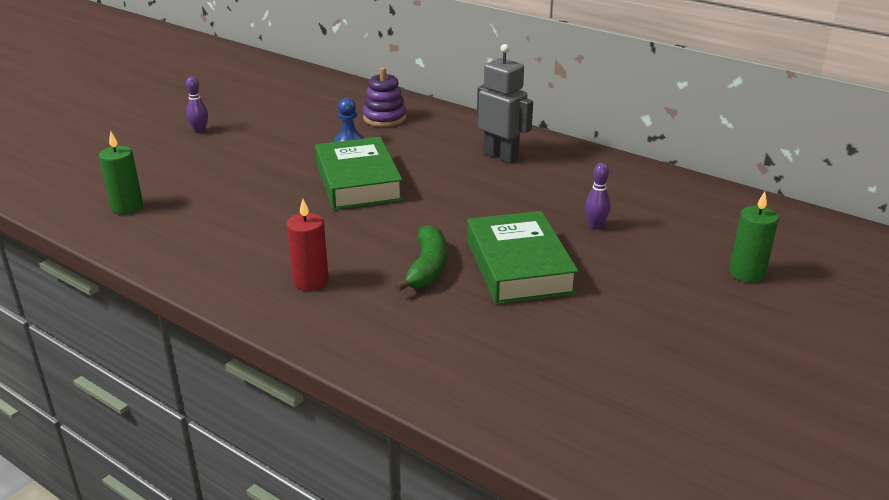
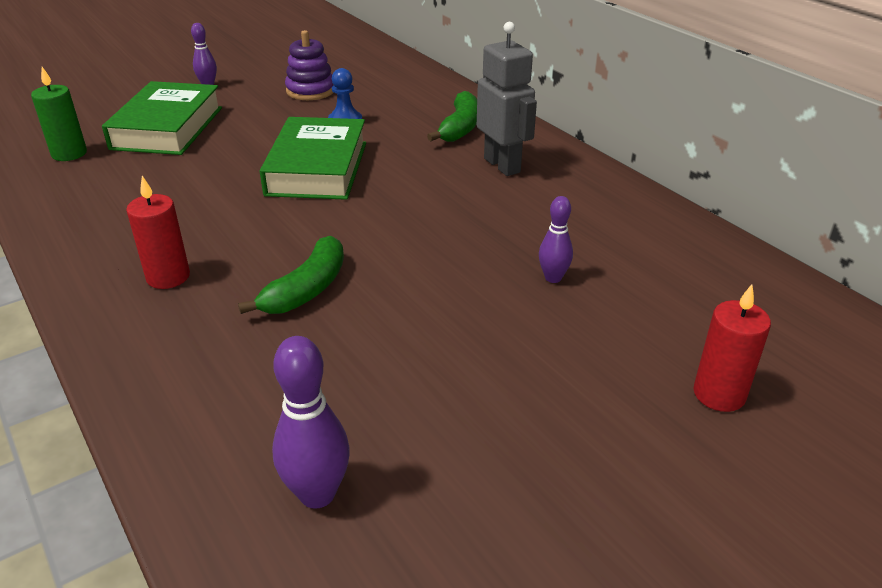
camera: 20 degrees right, 5 degrees up
(384, 118) = (405, 100): purple stacking toy -> purple stacking toy (310, 90)
(446, 133) = (460, 128): none -> green banana
(519, 266) = (415, 312): green book -> green book (167, 128)
(544, 385) = (317, 494): none -> purple bowling pin
(746, 273) = (719, 394): green candle -> red candle

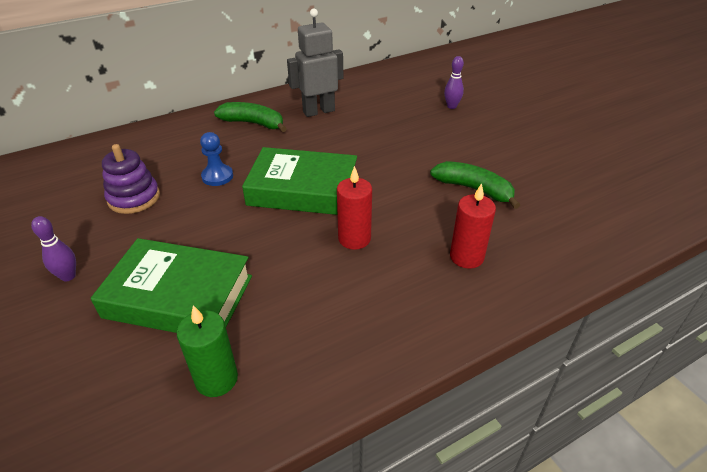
camera: 85 degrees left, 5 degrees up
(317, 494) = (641, 180): purple bowling pin -> none
(719, 394) = (534, 79): red candle -> red candle (354, 239)

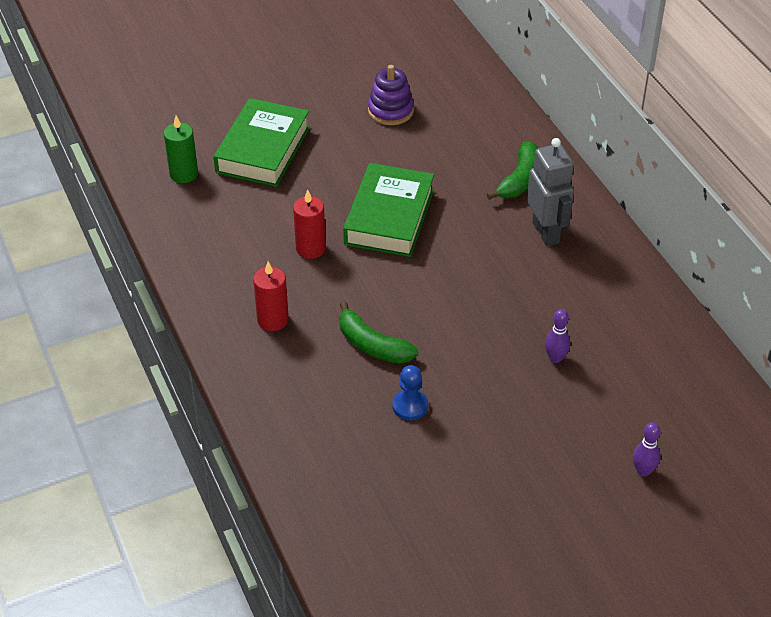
camera: 95 degrees right, 5 degrees up
(68, 276) = (296, 92): purple bowling pin -> purple bowling pin (643, 471)
(217, 176) = (418, 159): blue pawn -> blue pawn (410, 406)
(474, 189) = (372, 345): green banana -> green banana turned 90 degrees clockwise

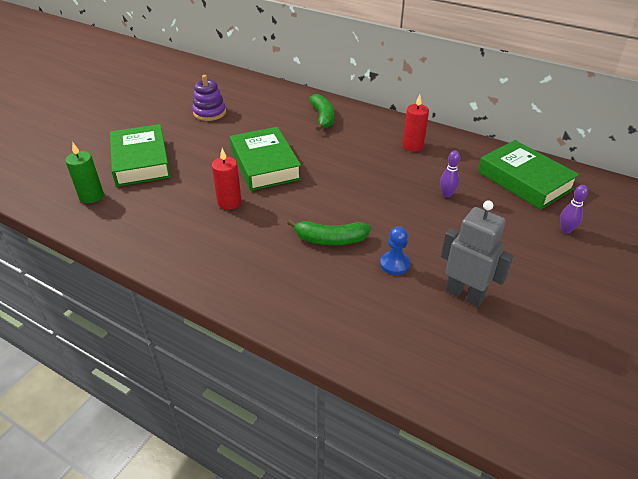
camera: 35 degrees left, 5 degrees down
(273, 320) = (244, 257): red candle -> red candle (413, 146)
(546, 232) = (366, 136): grey robot -> grey robot (464, 294)
(673, 388) = (524, 180): none -> green book

